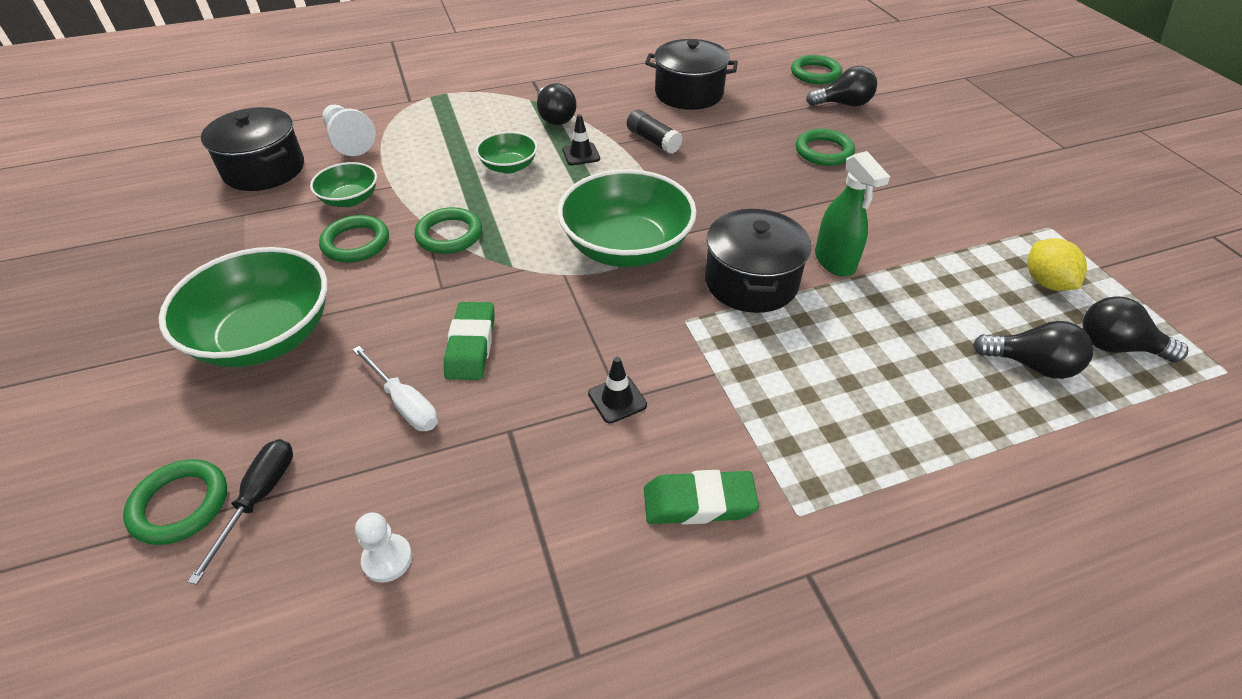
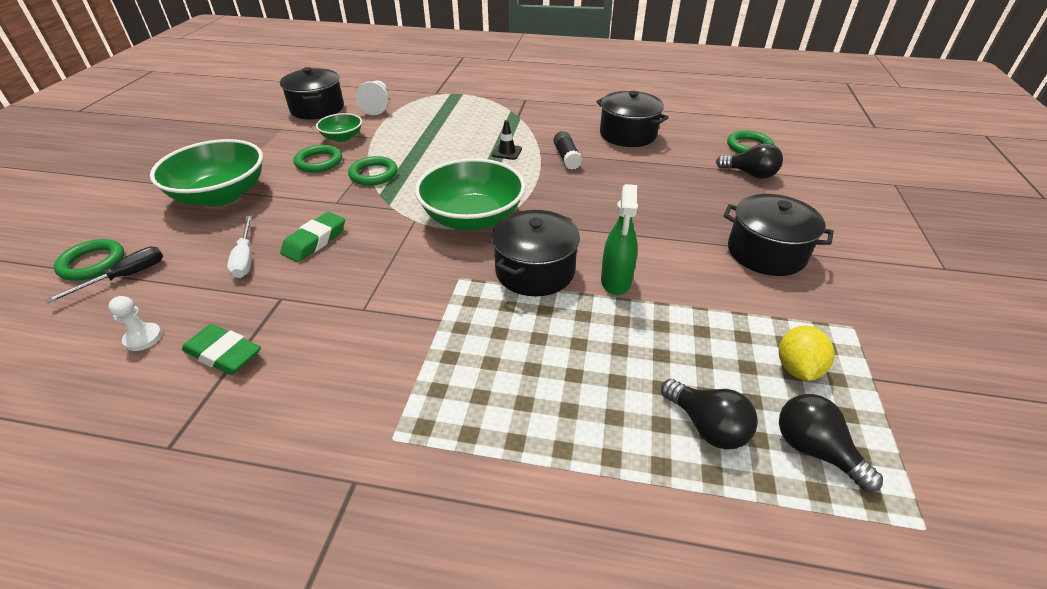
camera: 30 degrees right, 5 degrees down
(509, 166) = (452, 146): green bowl -> none
(555, 118) = (514, 125): black light bulb -> none
(617, 399) = (361, 308): black traffic cone -> none
(699, 502) = (338, 396): green eraser -> green eraser (224, 354)
(823, 151) = (694, 202): green ring -> none
(928, 182) = (766, 252): none -> black pot

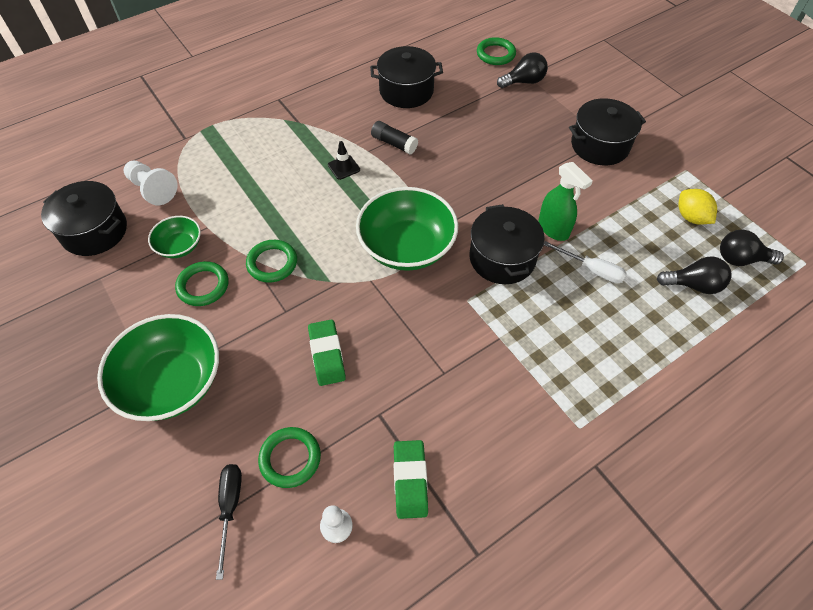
camera: 45 degrees left, 15 degrees up
(92, 263) = (177, 526): green ring -> green ring (290, 458)
(224, 354) = (410, 480): green eraser -> green eraser turned 75 degrees counterclockwise
(245, 258) = (299, 411): white screwdriver -> white screwdriver (591, 269)

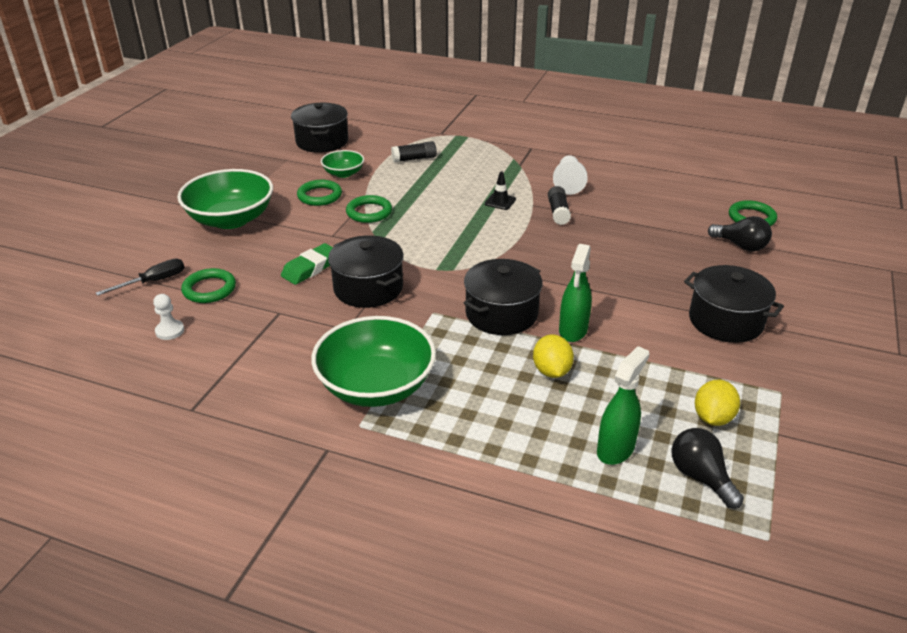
camera: 55 degrees right, 20 degrees down
(153, 189) = (380, 143): white pawn -> white pawn (568, 183)
(211, 182) = (414, 159): none -> black glue stick
(406, 91) = (627, 194): black pot -> black pot (368, 288)
(407, 247) = (454, 262): green bowl -> green bowl (376, 386)
(410, 480) = (232, 350): green eraser -> none
(591, 269) = (551, 371): white screwdriver -> yellow lemon
(693, 285) = (615, 449): black light bulb -> green spray bottle

